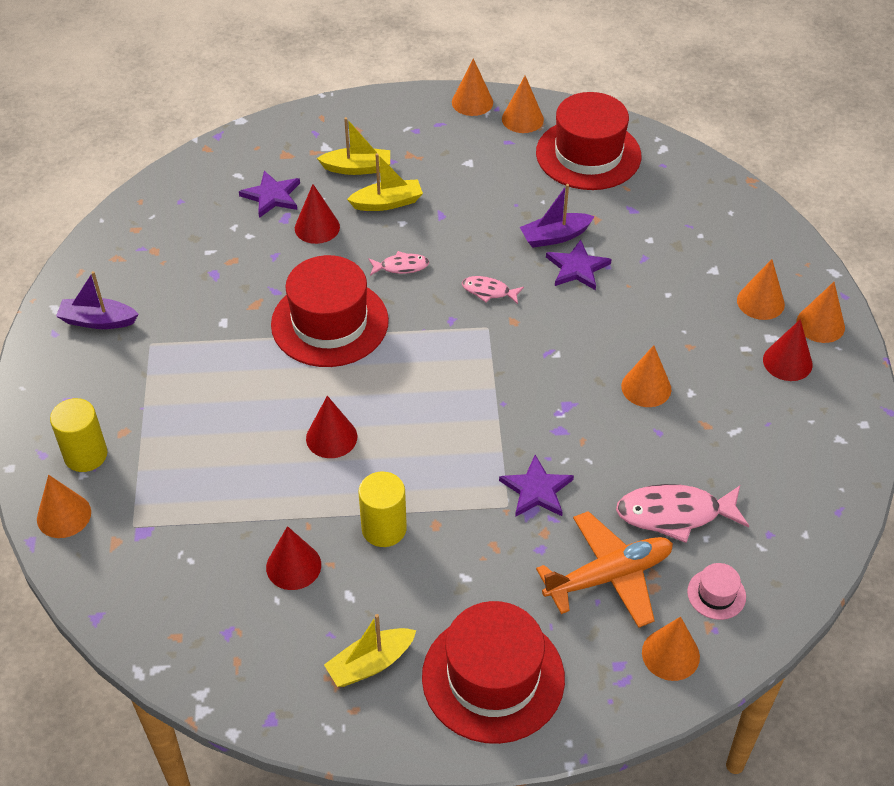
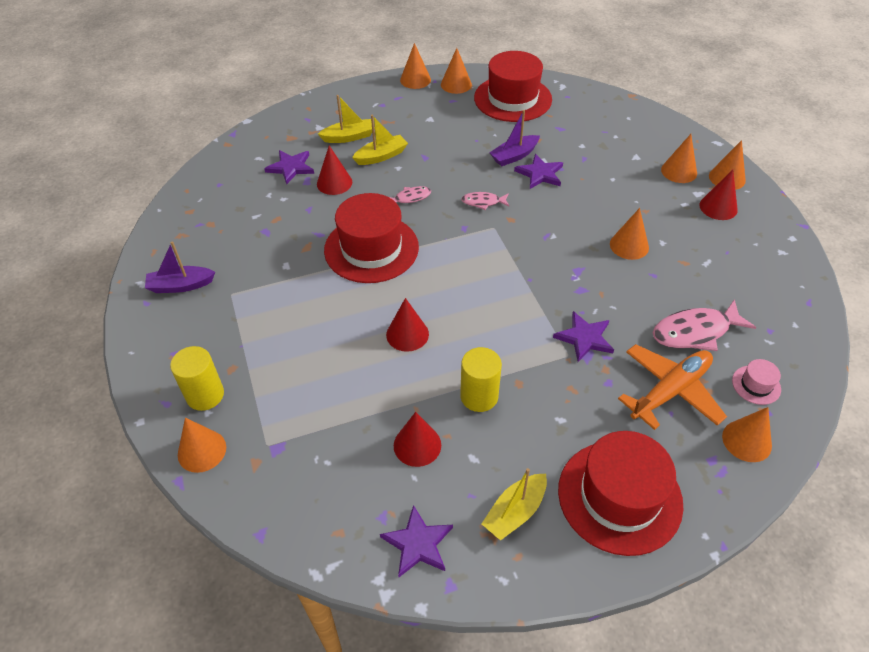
camera: 15 degrees left, 0 degrees up
(254, 669) = (418, 543): none -> purple star

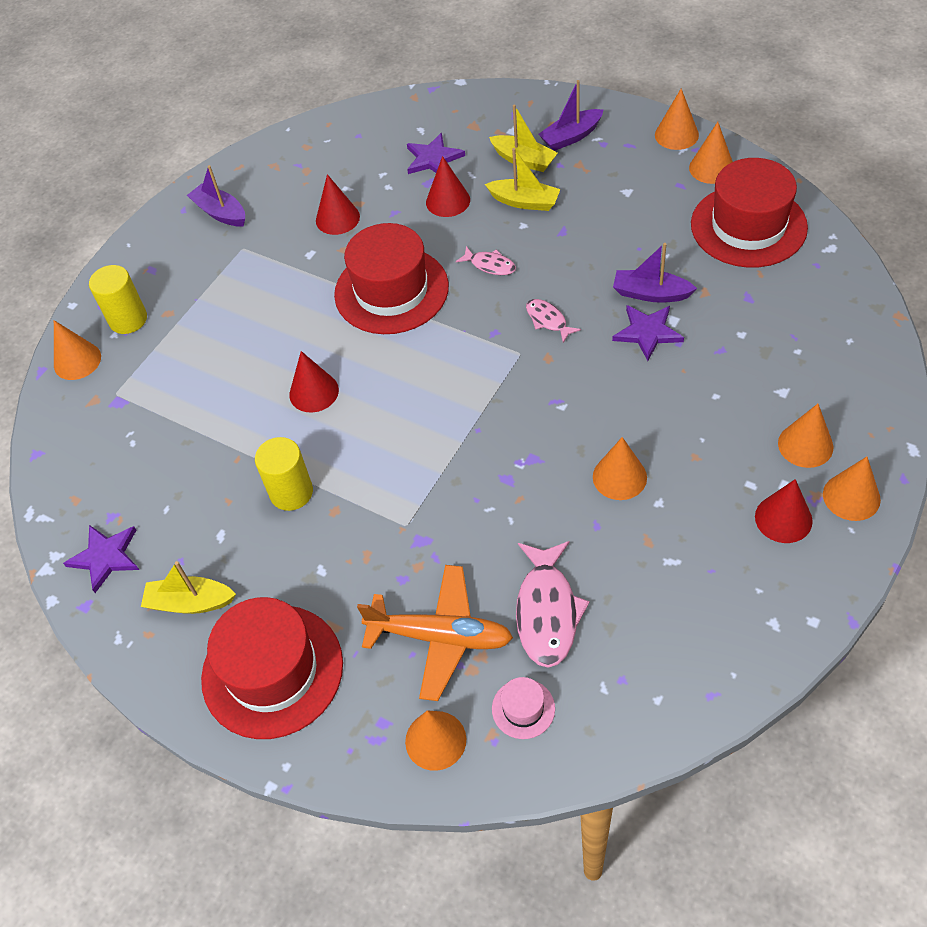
camera: 55 degrees right, 5 degrees up
(359, 111) = (571, 137): none -> purple boat
(417, 445) = (199, 487): red cone -> red cone (337, 218)
(584, 338) = (442, 524): purple star -> none
(695, 332) = (547, 611): pink fish -> pink fish turned 120 degrees counterclockwise

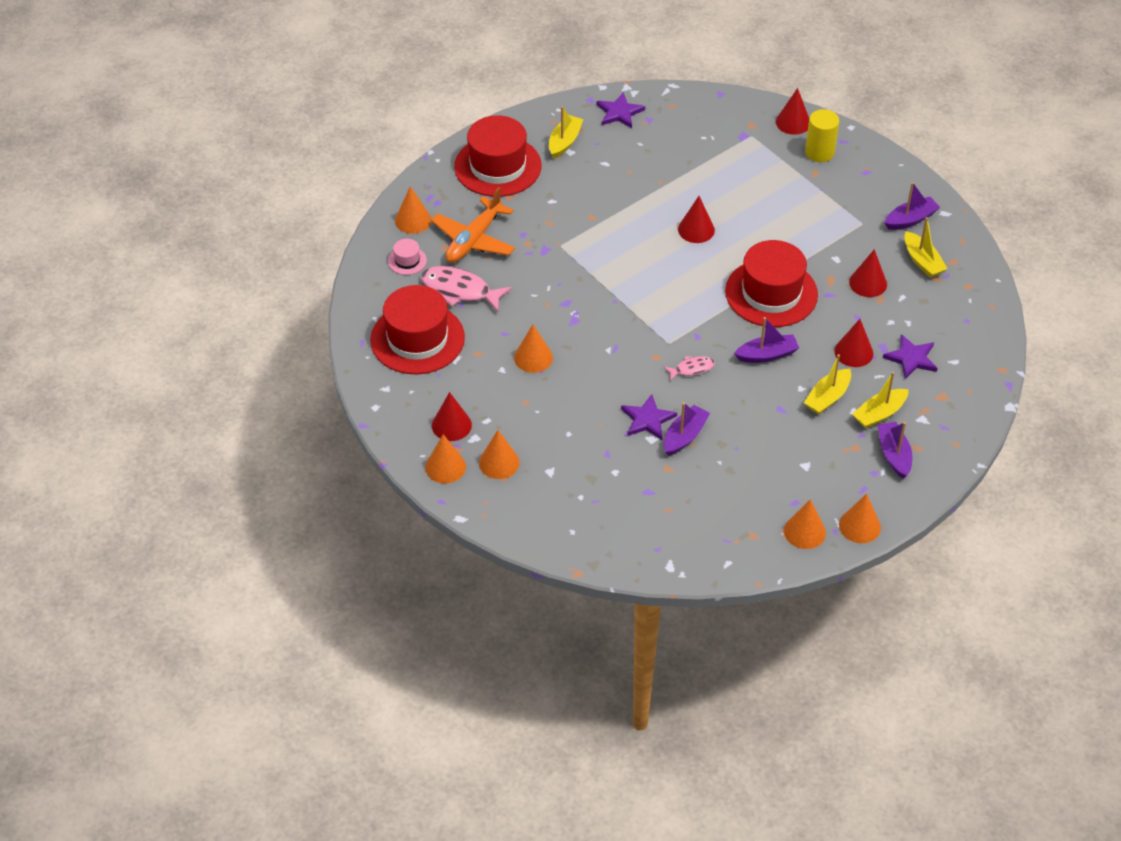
camera: 105 degrees right, 5 degrees down
(77, 361) = (793, 122): orange cone -> red cone
(284, 187) = (922, 261): none -> yellow boat
(291, 492) = (618, 200): yellow cylinder -> none
(490, 265) = (767, 355): pink fish -> purple boat
(748, 226) = (723, 525): red hat -> red hat (417, 339)

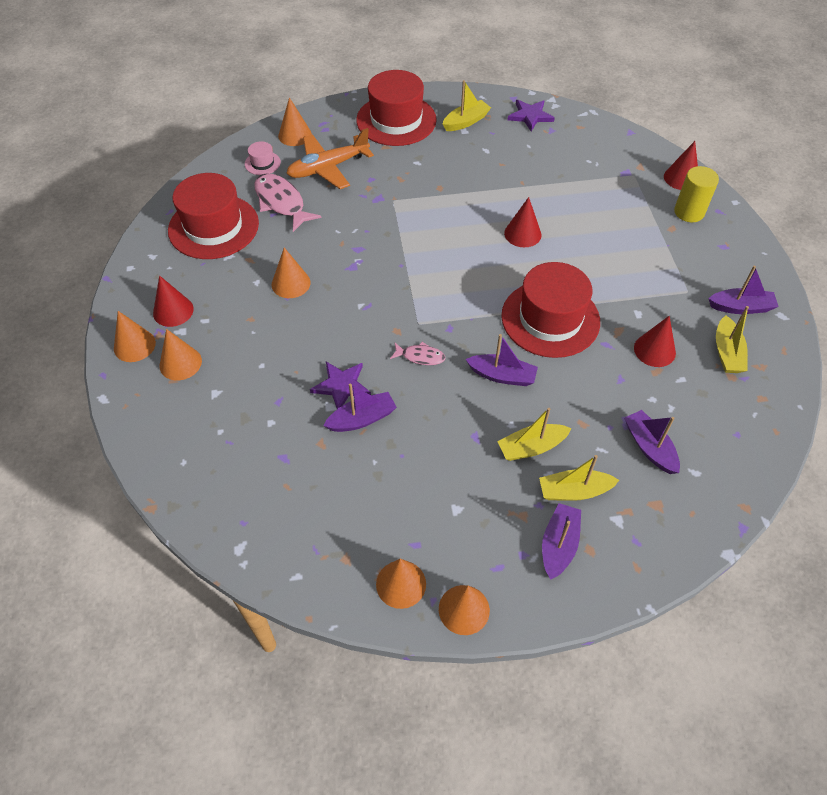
camera: 30 degrees right, 5 degrees up
(853, 352) = (592, 413): red cone -> none
(911, 358) = (649, 447): purple star -> purple boat

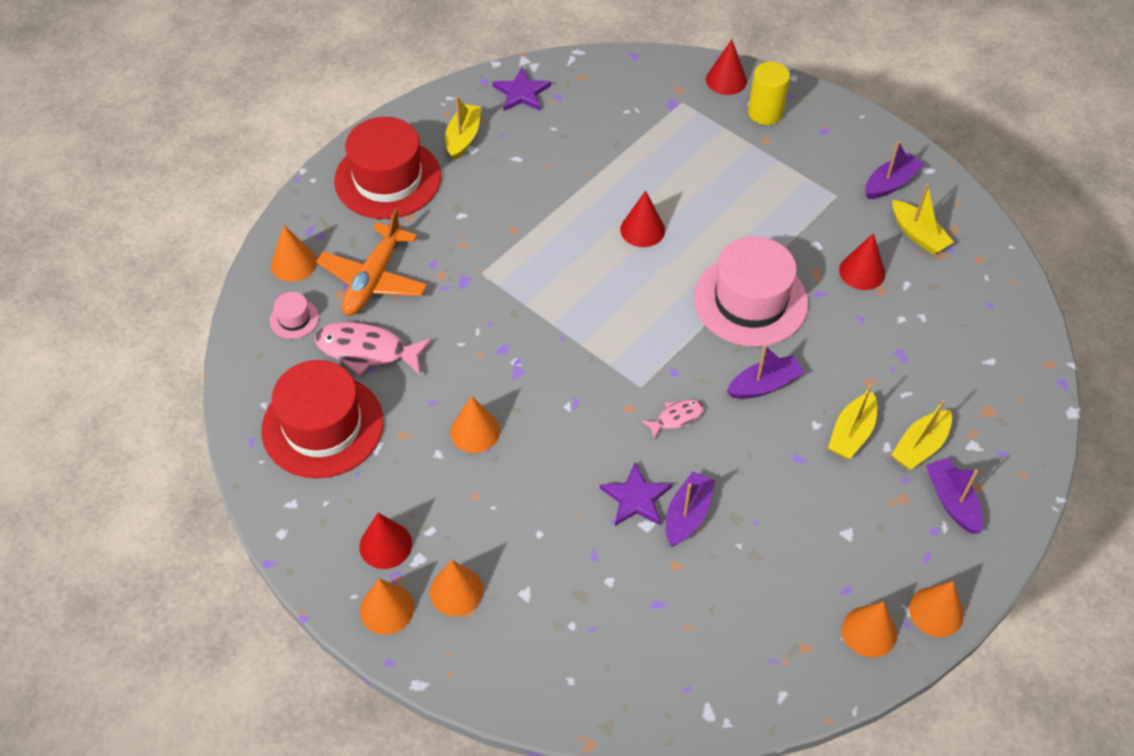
camera: 40 degrees left, 0 degrees up
(550, 319) = (750, 300): red hat -> pink hat
(649, 447) = (938, 364): purple boat -> none

